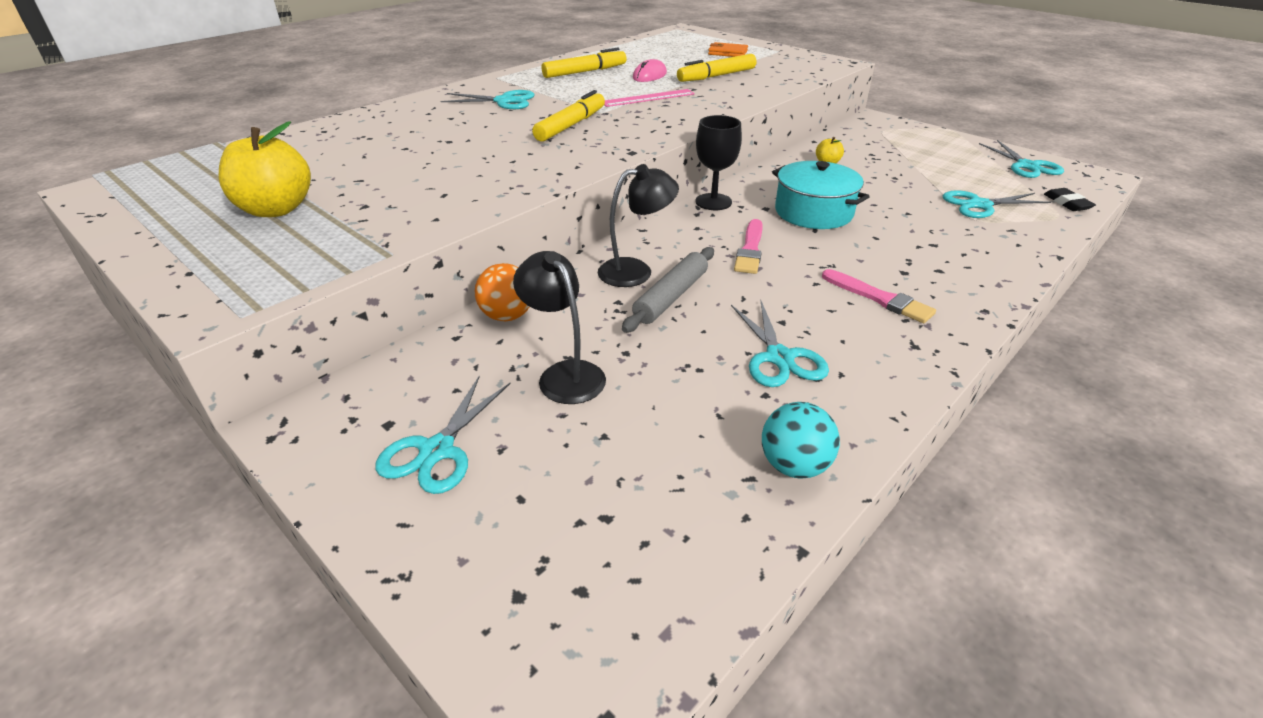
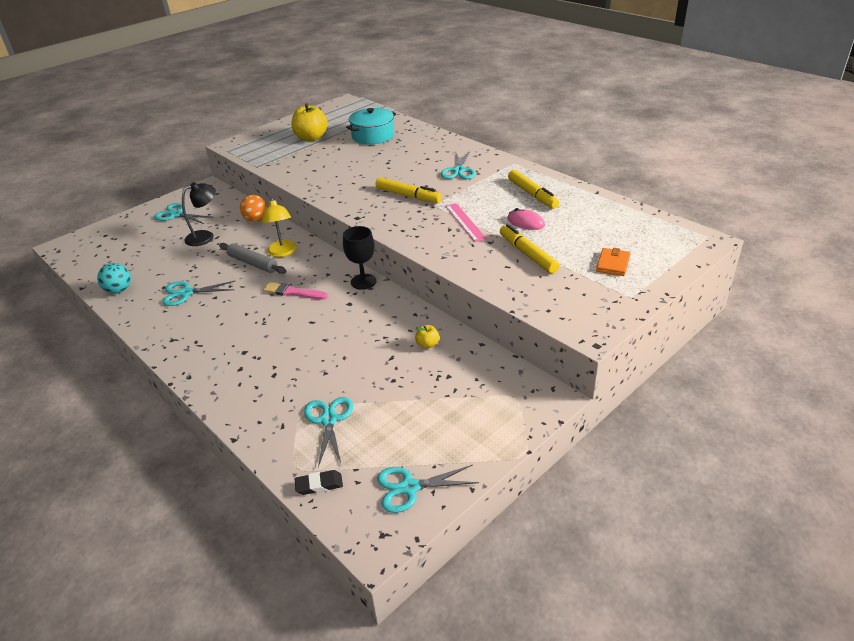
camera: 95 degrees right, 0 degrees up
(636, 271) = (283, 252): black lamp -> yellow lamp
(813, 212) = (337, 324): turquoise pot -> turquoise pot (373, 136)
(879, 298) = (220, 335): pink brush -> none

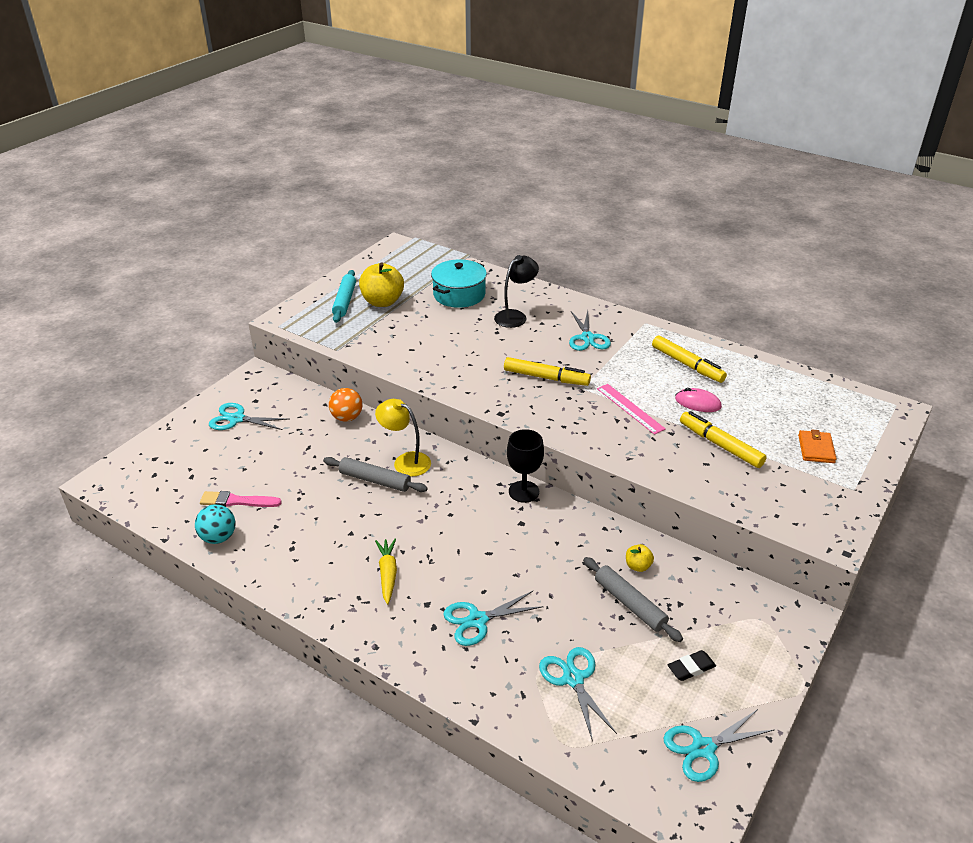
camera: 15 degrees left, 0 degrees up
(186, 293) = (311, 532): turquoise scissors -> turquoise scissors (477, 620)
(205, 236) = (293, 448): black lamp -> black lamp (515, 316)
(226, 328) = (387, 574): none -> yellow carrot
(283, 136) = (344, 301): none -> turquoise rolling pin
(283, 252) = (405, 461): yellow lamp -> yellow lamp turned 150 degrees clockwise
(293, 292) = (446, 515): pink brush -> pink brush (237, 501)
(319, 485) = (602, 762): black eraser -> black eraser (691, 668)
(405, 371) = (629, 604): none -> grey rolling pin

